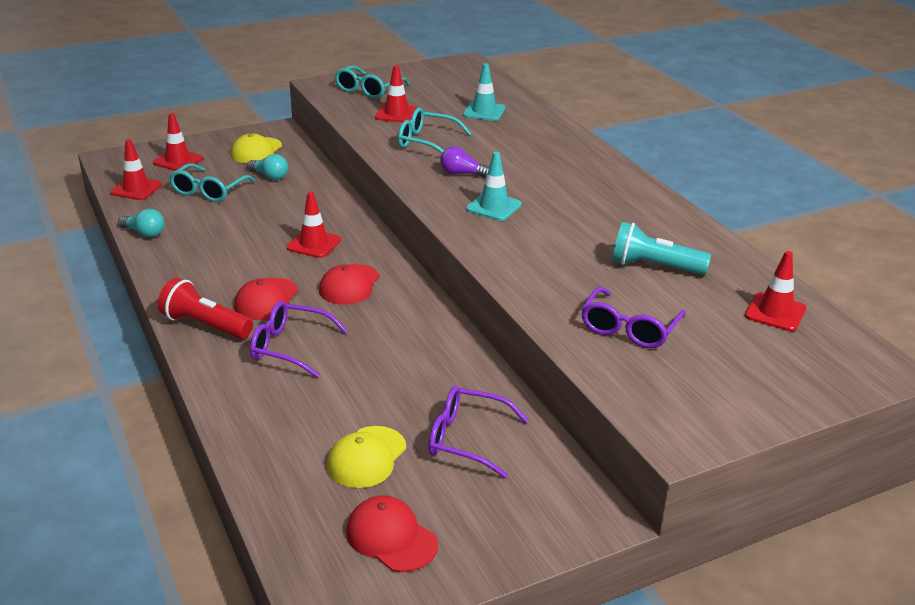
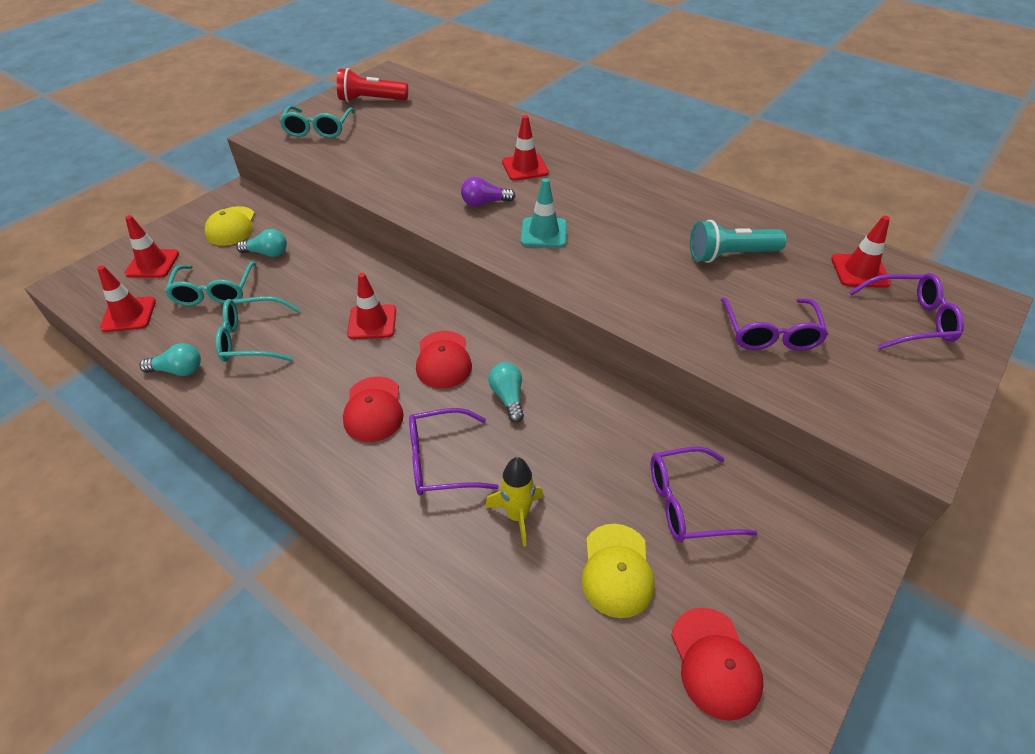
camera: 25 degrees left, 15 degrees up
(205, 325) = (332, 469): red flashlight -> red flashlight (371, 100)
(319, 398) = (517, 515): none -> yellow rocket
(380, 325) = (508, 397): none -> turquoise light bulb
(391, 537) = (715, 663): red cap -> red cap turned 120 degrees counterclockwise
(396, 114) = (367, 150): red traffic cone -> red traffic cone (525, 167)
(426, 142) = (422, 175): turquoise glasses -> turquoise glasses (252, 339)
(484, 112) = (448, 126): turquoise traffic cone -> none
(784, 359) = (910, 320): none -> purple glasses

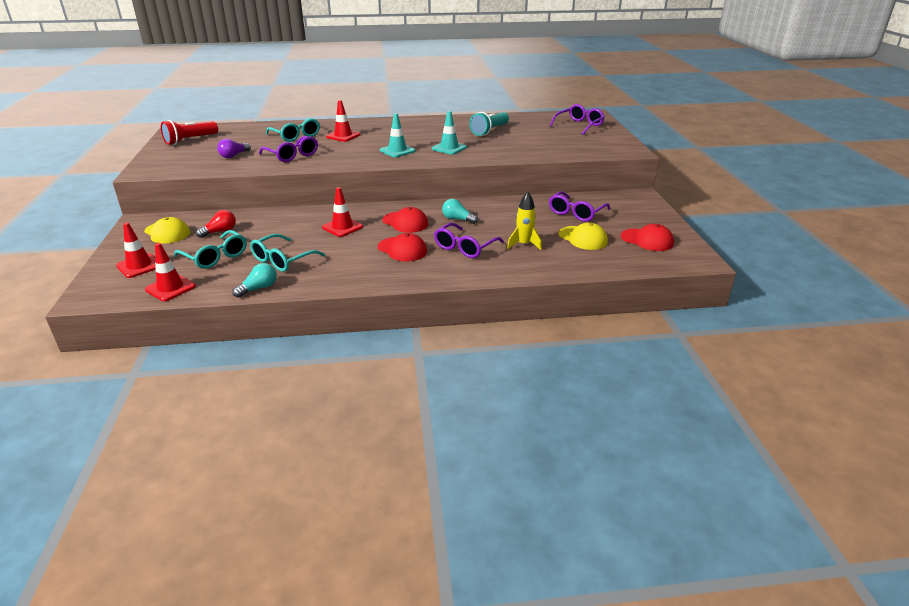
camera: 45 degrees left, 15 degrees down
(267, 253) = (220, 231): turquoise light bulb -> red light bulb
(318, 129) = (178, 159): turquoise glasses -> turquoise glasses (296, 136)
(484, 203) = (347, 152): purple light bulb -> purple light bulb (234, 155)
(617, 264) = (449, 148): none -> turquoise traffic cone
(770, 333) = (542, 144): purple glasses -> purple glasses (292, 155)
(860, 271) = (542, 120): red traffic cone -> none

